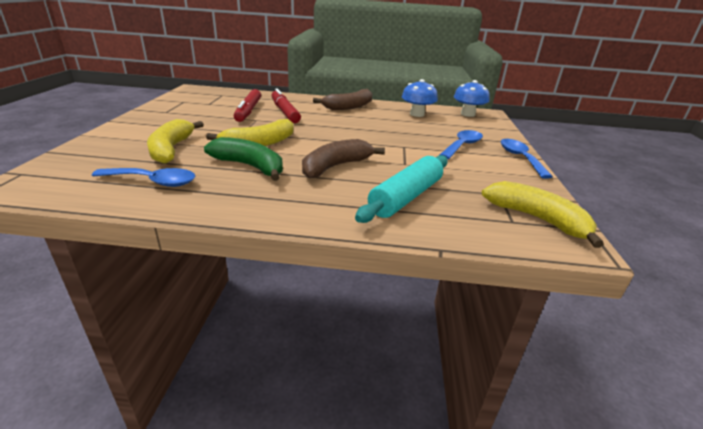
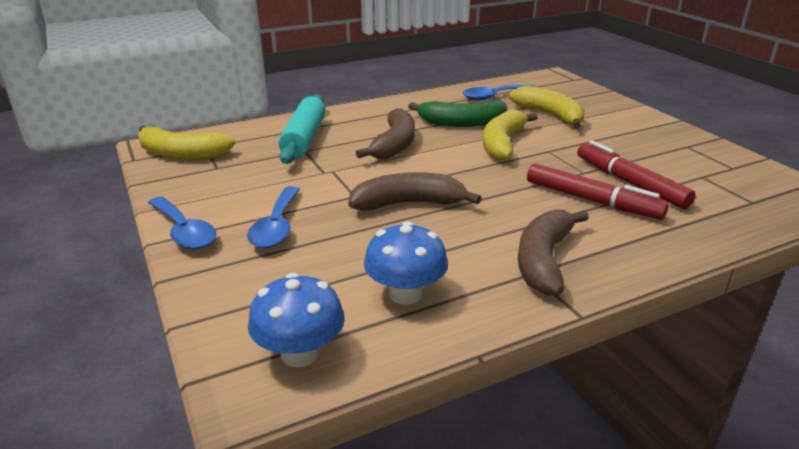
camera: 150 degrees right, 0 degrees up
(377, 135) = (408, 204): none -> brown banana

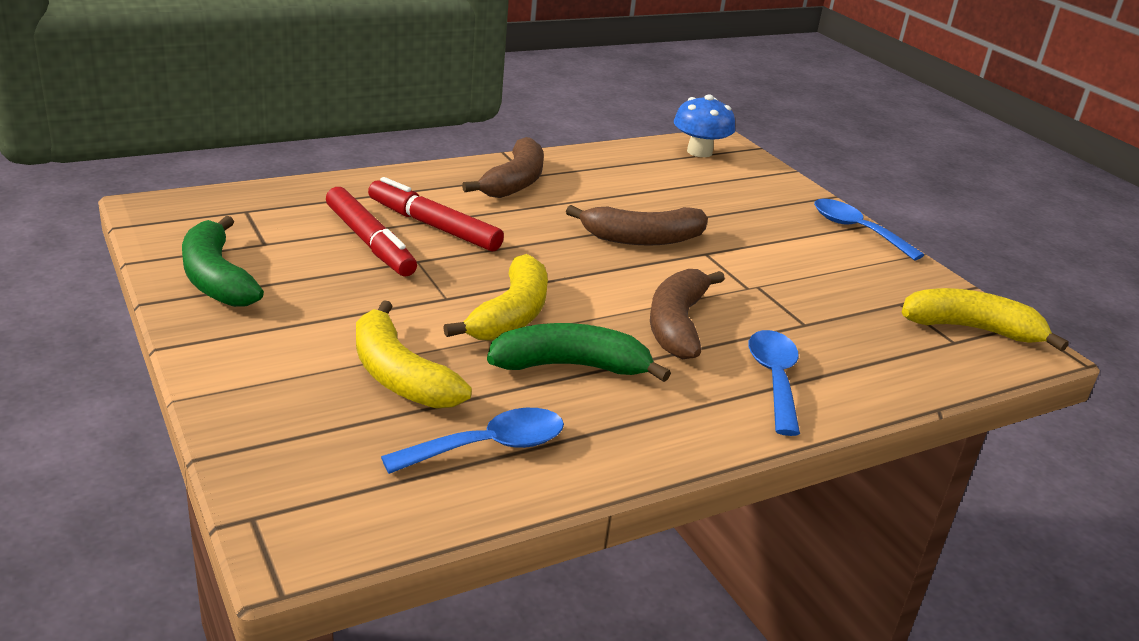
camera: 175 degrees right, 0 degrees up
(276, 226) = (771, 227): blue spoon -> blue spoon (774, 379)
(304, 138) = (820, 347): turquoise rolling pin -> none
(405, 293) = (634, 172): blue mushroom -> none
(700, 152) = (216, 278): none -> green banana

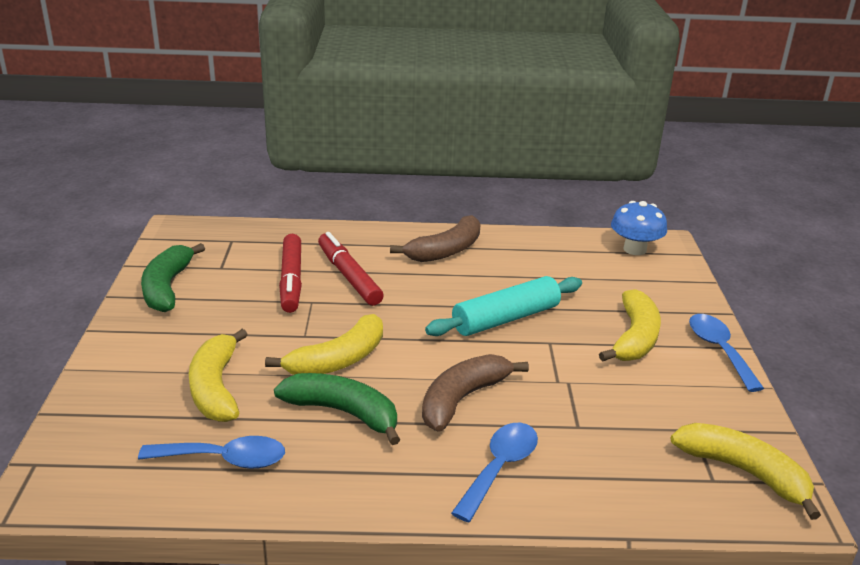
camera: 30 degrees right, 0 degrees up
(642, 239) = (505, 318): brown banana -> turquoise rolling pin
(777, 234) = (634, 338): none -> yellow banana

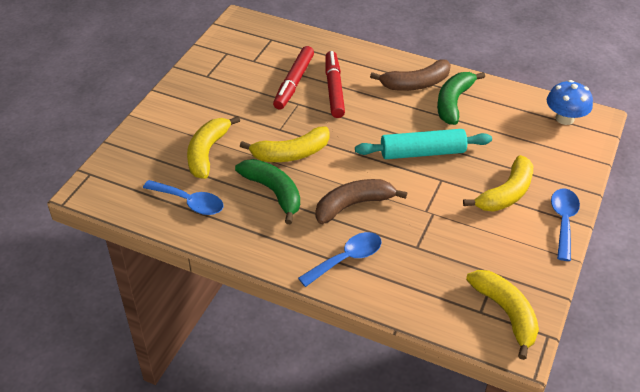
camera: 25 degrees right, 15 degrees up
(167, 287) = (212, 69): green banana -> green banana (453, 102)

